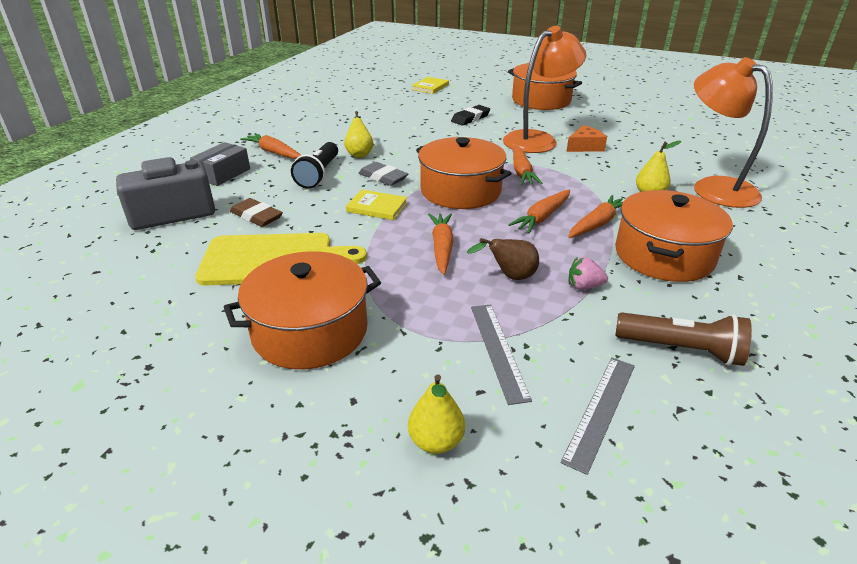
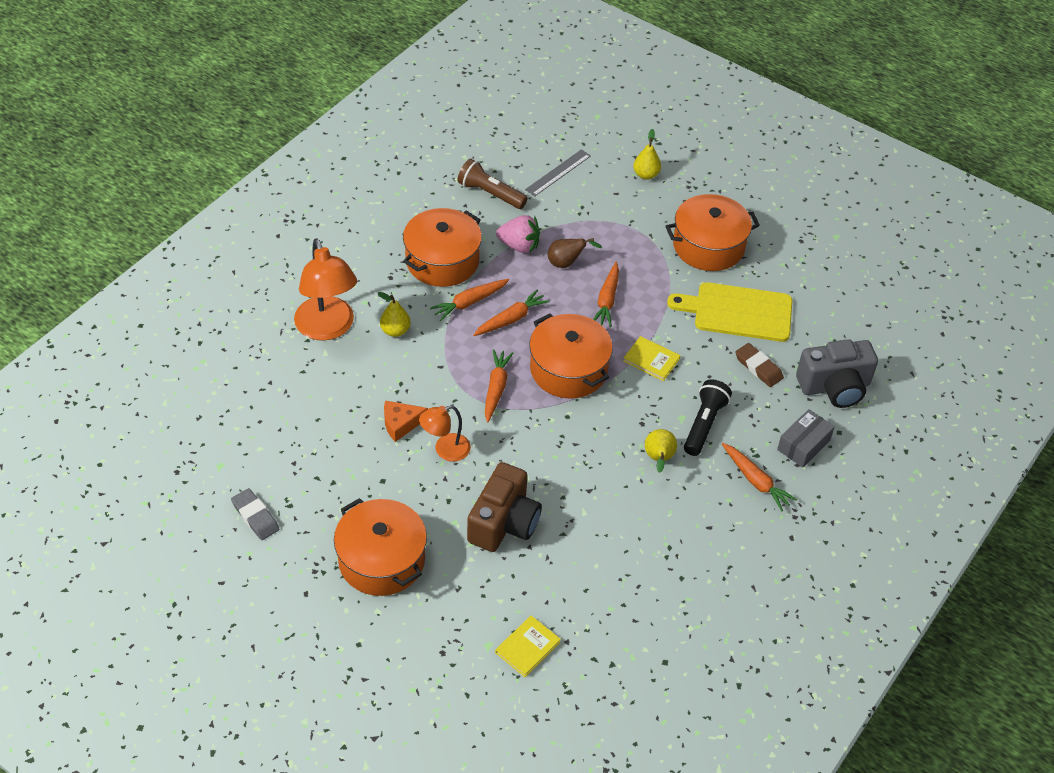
camera: 170 degrees left, 15 degrees up
(383, 177) = (639, 406): grey eraser -> grey eraser (255, 516)
(470, 118) = (504, 523): black eraser -> brown camera
(498, 350) = (597, 213): grey ruler -> none
(538, 139) = (445, 450): orange lamp -> orange lamp, size x0.56
(584, 286) = (519, 246): pink strawberry -> pink strawberry, size x1.63

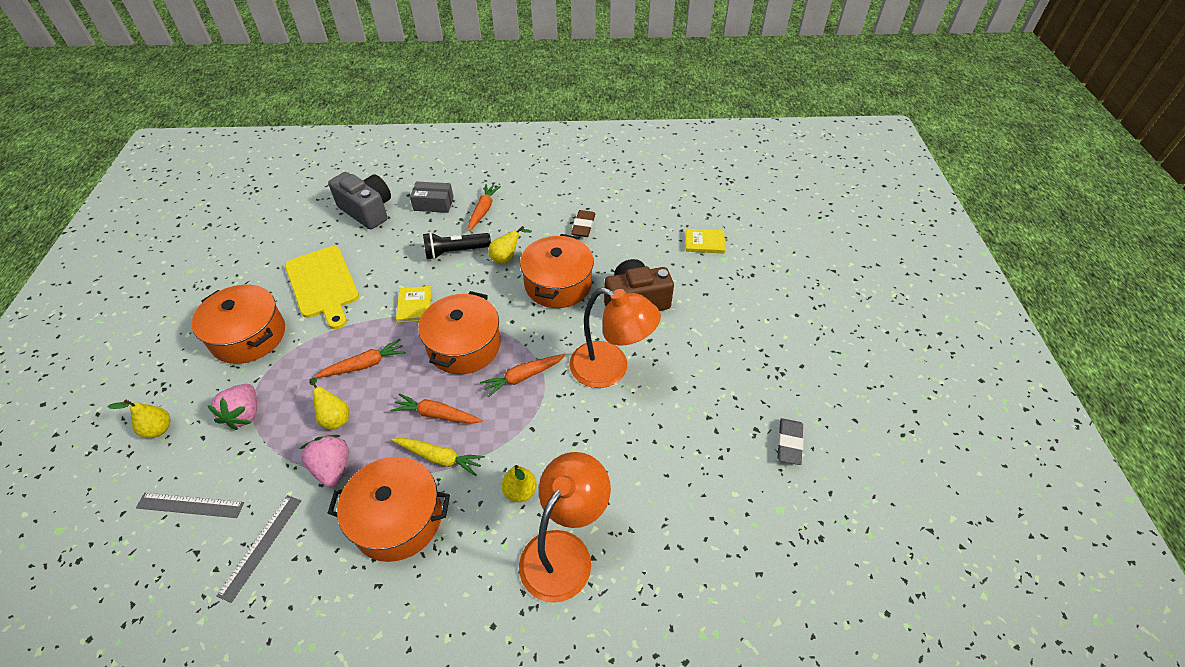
camera: 125 degrees left, 0 degrees up
(382, 560) = (732, 343): orange pot -> orange pot (558, 284)
(401, 424) = (614, 413): orange cheese -> none
(445, 450) = (610, 369): orange lamp -> orange lamp, size x1.80
(469, 302) = (439, 458): orange carrot -> yellow carrot
(490, 194) = (261, 546): brown flashlight -> grey ruler
(566, 263) = (334, 417): brown pear -> yellow pear
(618, 219) = (244, 414): none -> pink strawberry
(758, 367) = (377, 250): brown eraser -> brown eraser (583, 226)

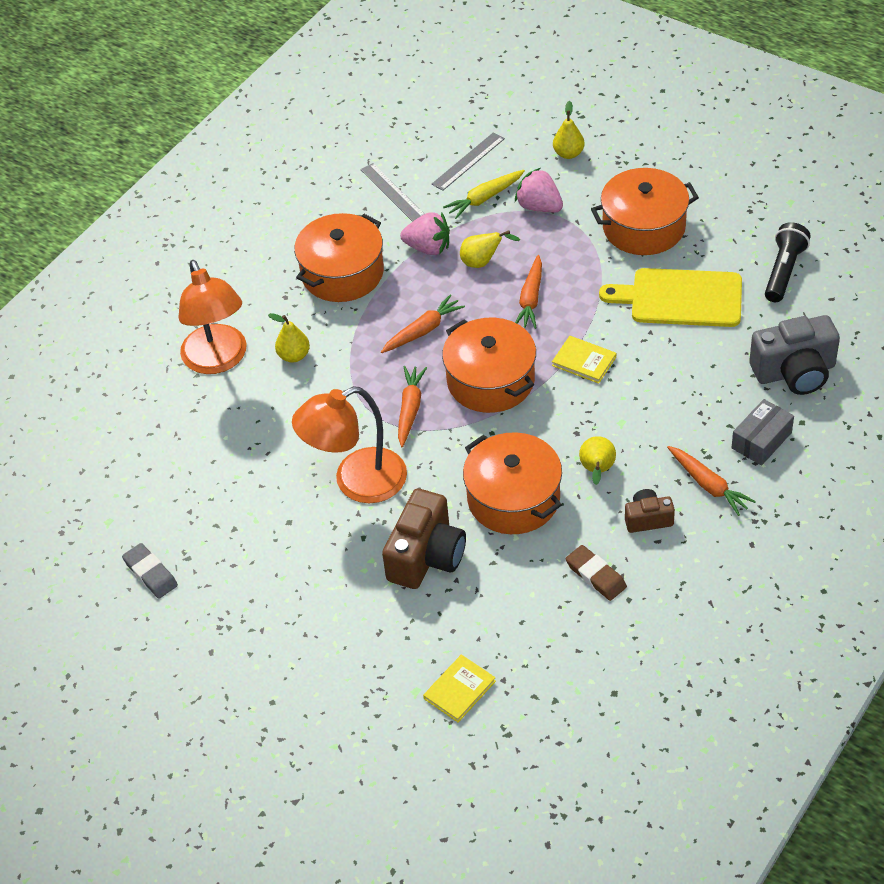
camera: 130 degrees right, 0 degrees up
(439, 458) = (375, 316): yellow carrot -> yellow carrot (484, 198)
(455, 252) = (647, 427): black flashlight -> black flashlight (784, 271)
(527, 223) = (648, 519): none -> brown camera

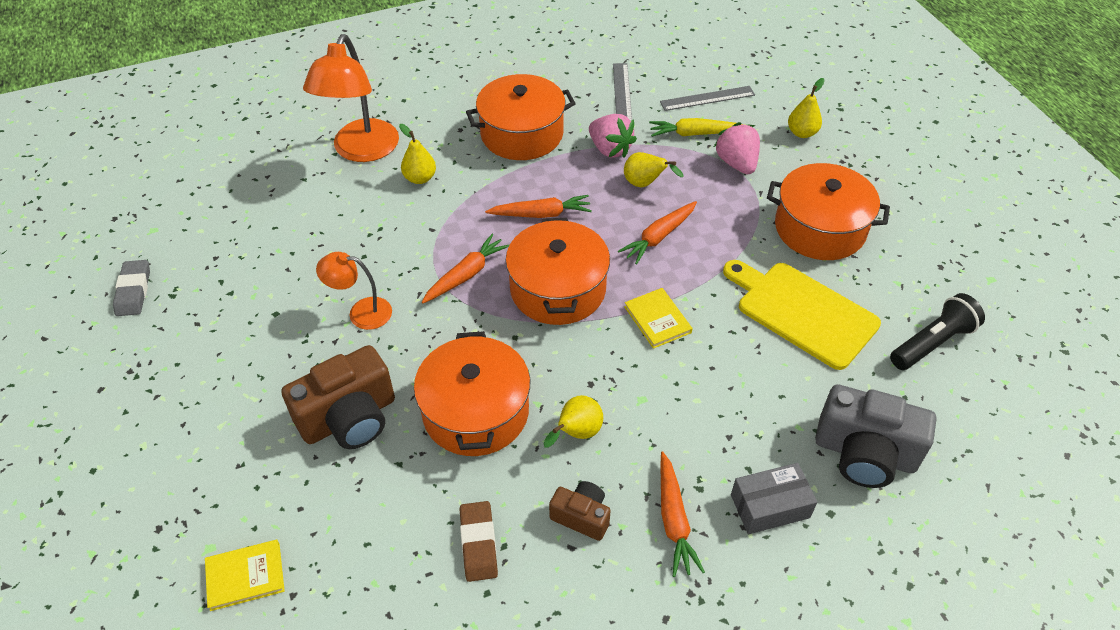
camera: 30 degrees right, 0 degrees up
(357, 482) = (361, 312): orange lamp -> orange lamp, size x0.56

